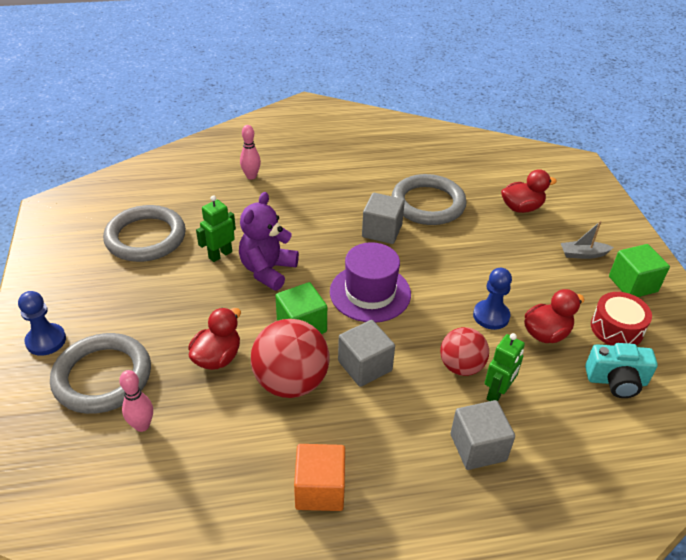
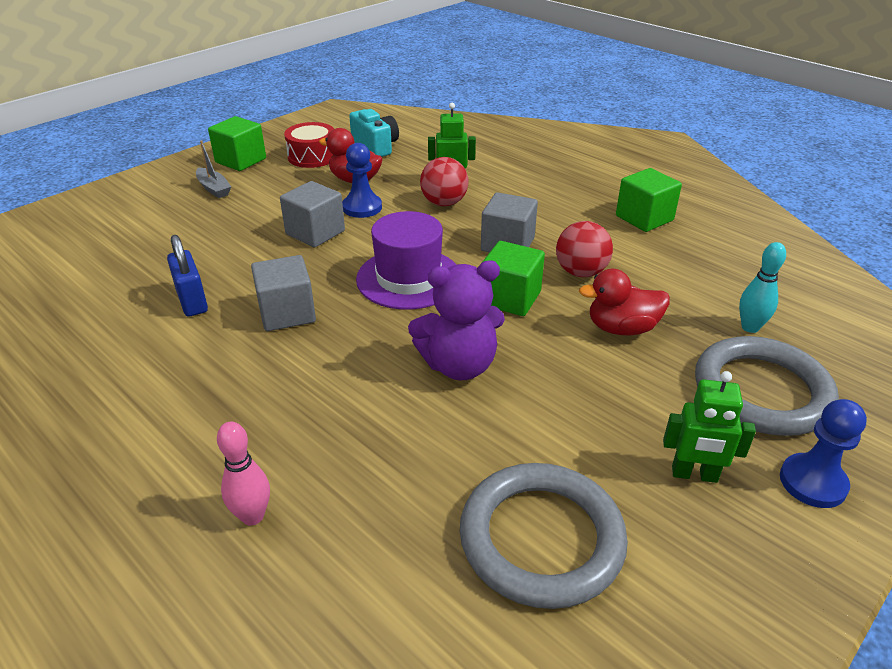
camera: 125 degrees left, 5 degrees down
(142, 425) = (750, 327): pink bowling pin -> turquoise bowling pin
(220, 255) = (480, 425): green robot -> green robot (694, 474)
(291, 382) = (581, 272): red ball -> red ball, size x0.64
(320, 489) = (644, 218): orange cube -> green cube
(428, 204) = (192, 301): grey ring -> blue padlock
(478, 447) = (513, 176): grey cube -> grey cube (315, 233)
(521, 208) = (149, 238): red duck -> none

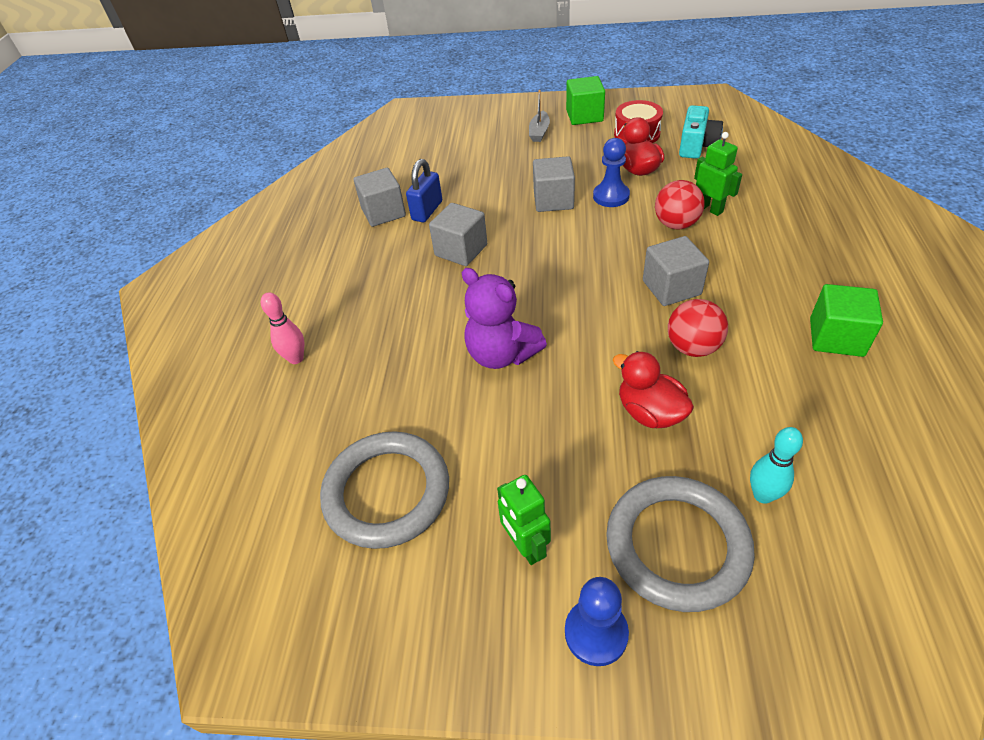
camera: 55 degrees right, 10 degrees up
(138, 328) = (383, 212): none -> grey cube
(408, 278) = (562, 271): purple hat -> none
(510, 298) = (606, 331): green cube -> none

